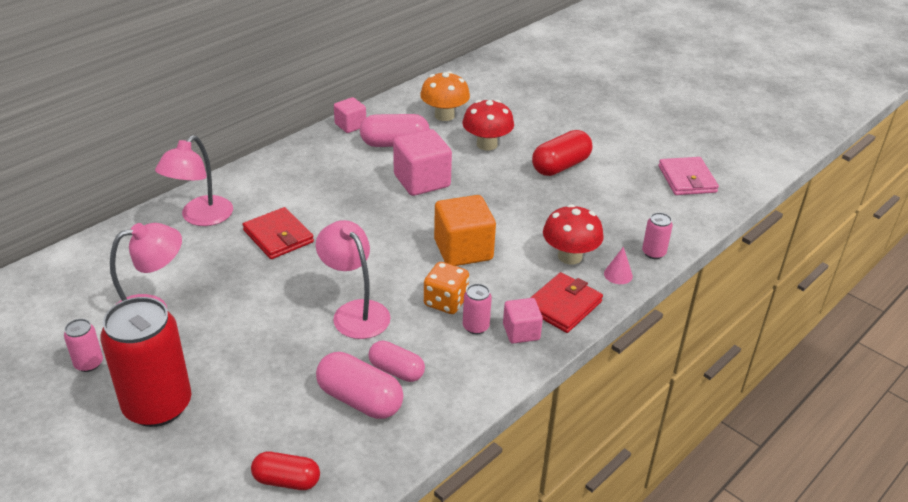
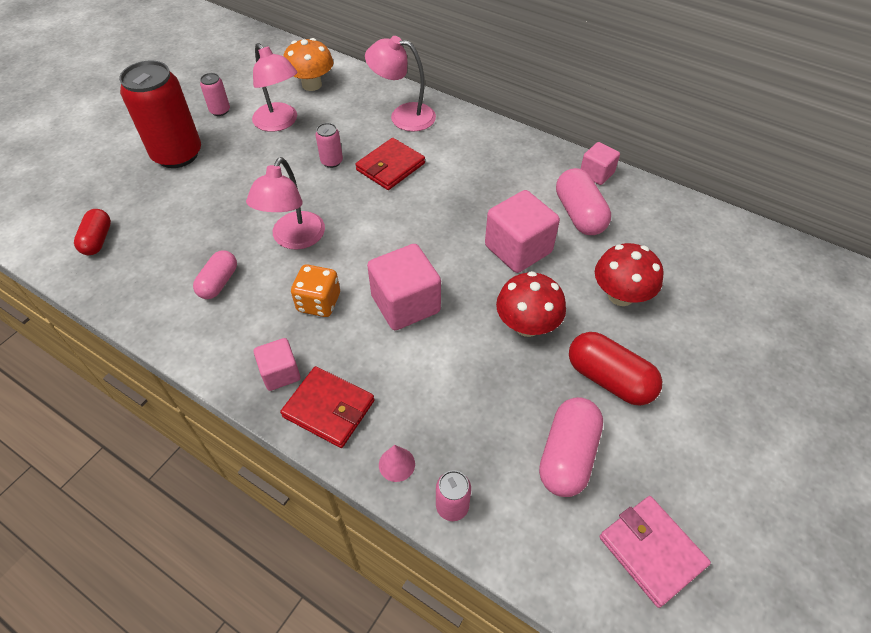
camera: 80 degrees right, 15 degrees up
(355, 312) = (294, 239): pink lamp -> pink lamp turned 150 degrees clockwise
(360, 400) = (182, 265): pink capsule -> pink capsule (567, 455)
(444, 115) = (662, 246): orange mushroom -> orange mushroom (312, 85)
(463, 250) = (405, 304): orange cube -> pink cube
(475, 327) = (284, 333): pink can -> pink can (331, 161)
(570, 256) = (420, 407): red mushroom -> red mushroom (527, 325)
(687, 179) = (651, 551): pink wallet -> pink wallet turned 75 degrees clockwise

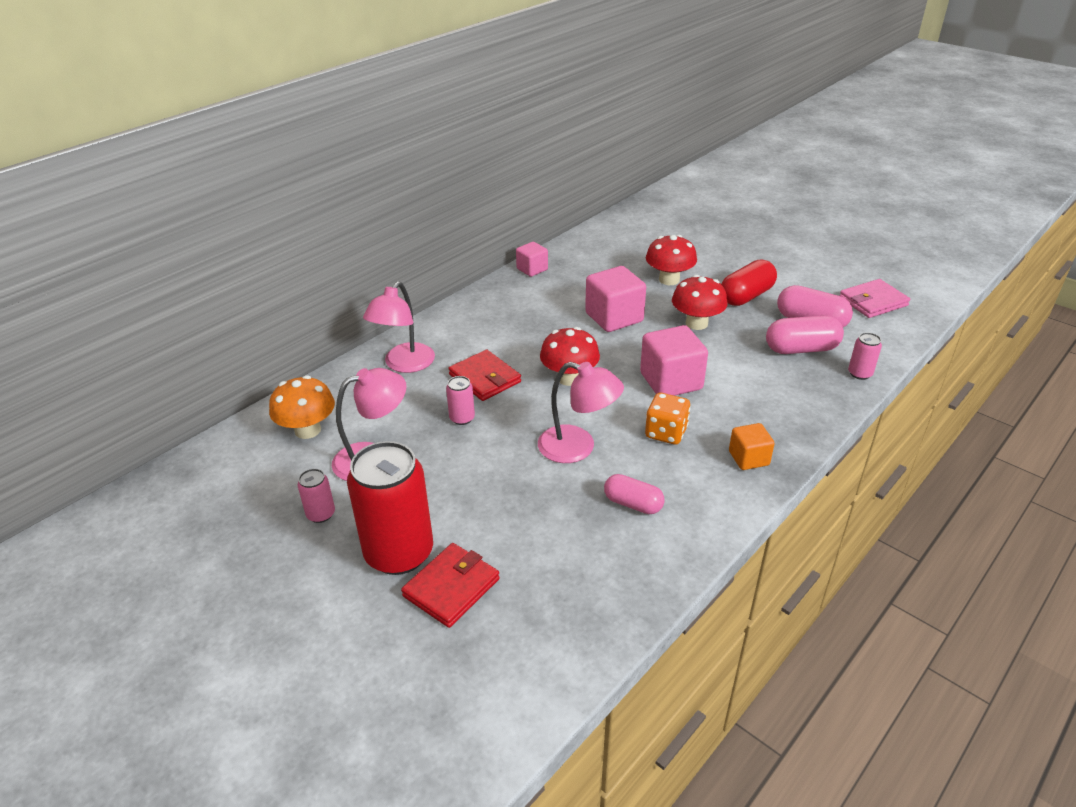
camera: 80 degrees left, 15 degrees down
(98, 240) = (547, 622): red capsule -> none
(280, 373) = (748, 458): pink cube -> orange cube
(329, 409) = (784, 430): red wallet -> red wallet (451, 587)
(396, 464) = (830, 396): pink cone -> none
(399, 223) = (569, 378): none -> red mushroom
(579, 214) = (579, 284): pink capsule -> pink capsule (801, 349)

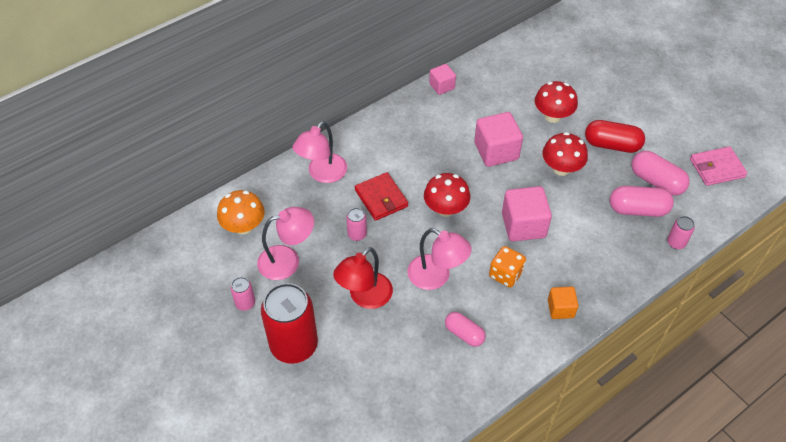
camera: 10 degrees right, 15 degrees up
(451, 587) = (324, 379): red wallet -> none
(487, 483) = (365, 297): none -> red lamp
(746, 296) = (612, 145): red capsule -> red capsule turned 45 degrees clockwise

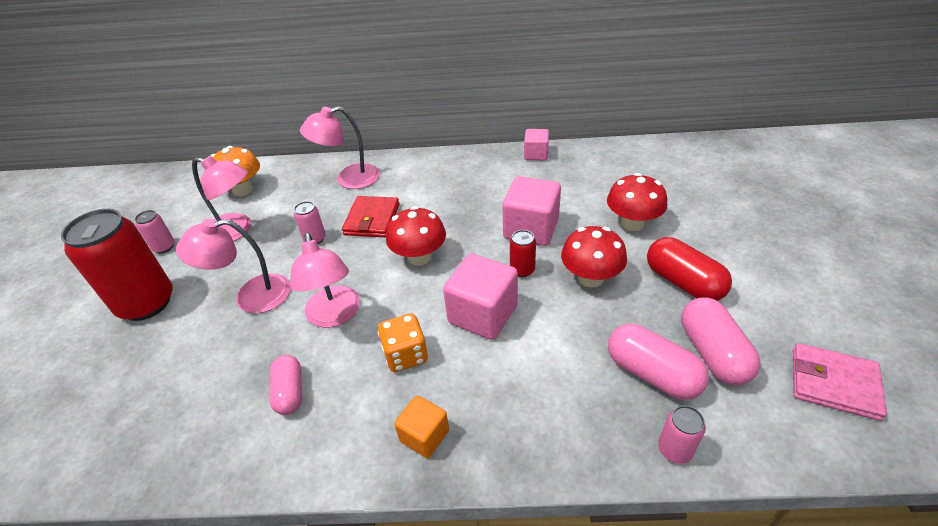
camera: 40 degrees right, 10 degrees down
(365, 297) = (251, 296): red lamp -> pink lamp
(518, 184) = (522, 270): none -> red can

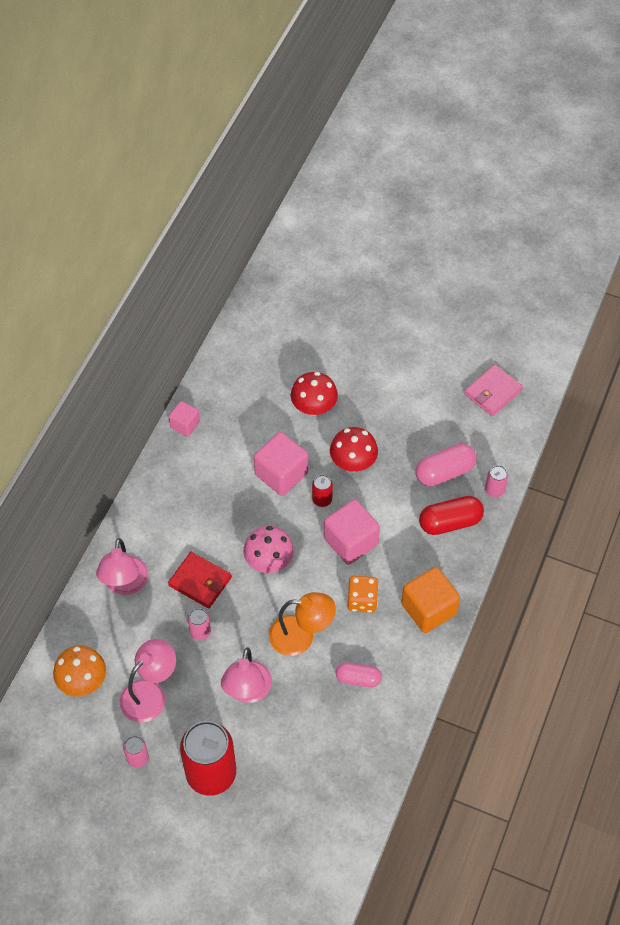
camera: 70 degrees left, 15 degrees up
(335, 315) = (301, 636): pink lamp -> orange lamp
(419, 257) = (269, 561): red mushroom -> pink mushroom
(424, 436) = (428, 609): orange cube -> orange cube, size x1.72
(683, 282) = (386, 413): red capsule -> red capsule (450, 522)
(712, 353) = (446, 434): pink capsule -> none

